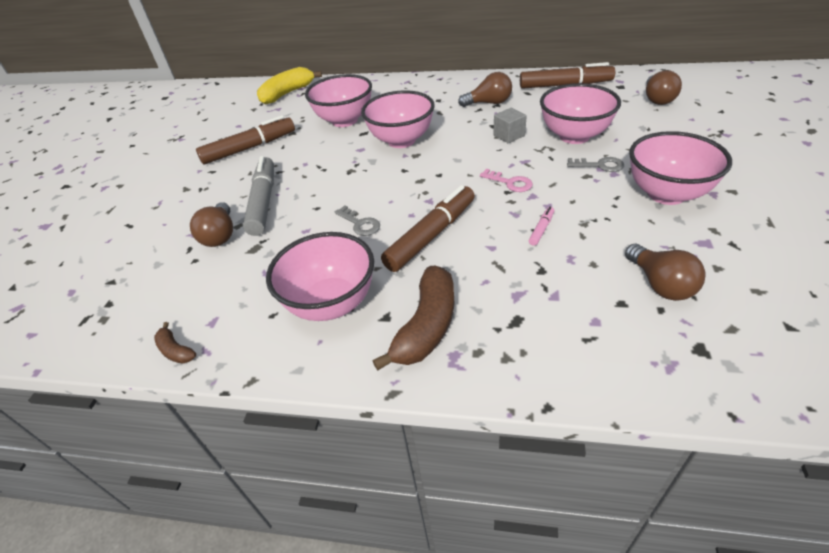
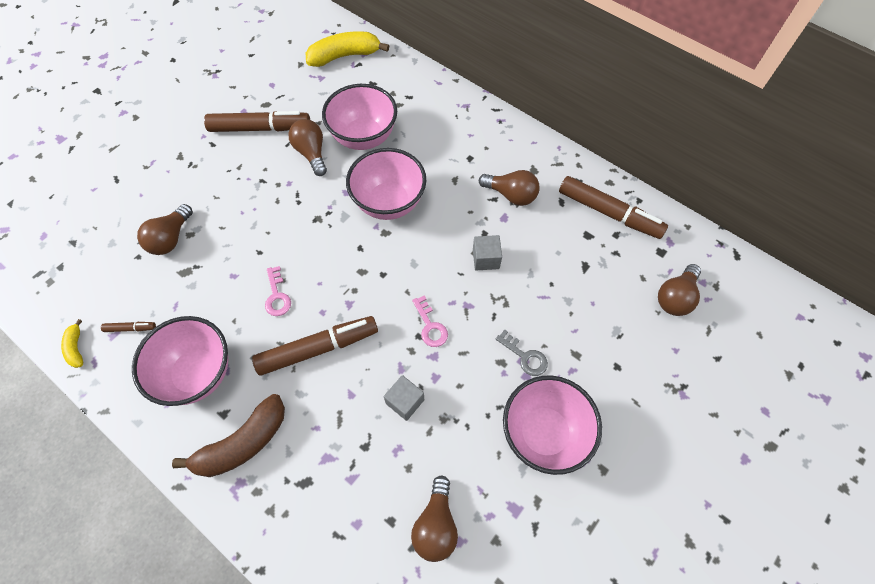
camera: 25 degrees right, 20 degrees up
(176, 350) = (76, 348): brown banana -> yellow banana
(228, 308) = (130, 328): none -> brown marker
(263, 202) = (225, 216): grey marker -> none
(309, 143) = (311, 153): none -> brown light bulb
(360, 223) = (277, 296): grey key -> pink key
(541, 229) = (405, 401): pink marker -> grey cube
(574, 136) = (542, 300): pink bowl -> none

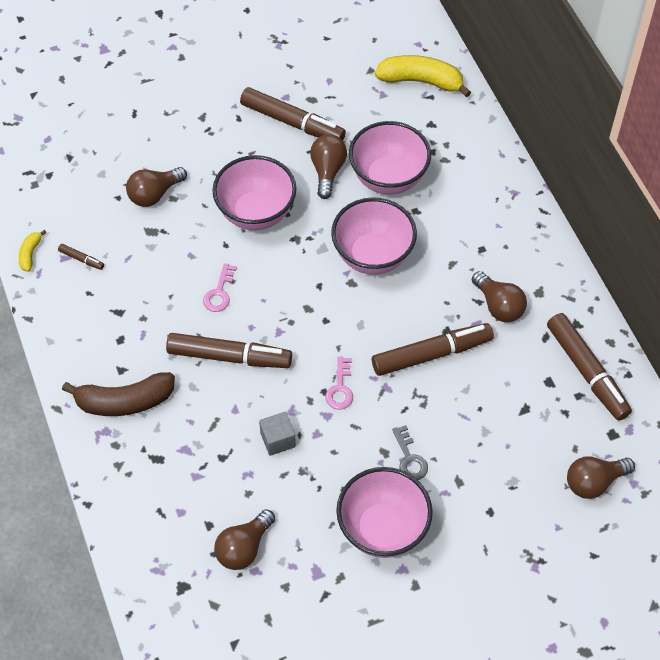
camera: 30 degrees right, 5 degrees down
(198, 373) = (117, 326): pink bowl -> pink bowl (256, 213)
(486, 259) = (432, 354): grey cube -> brown marker

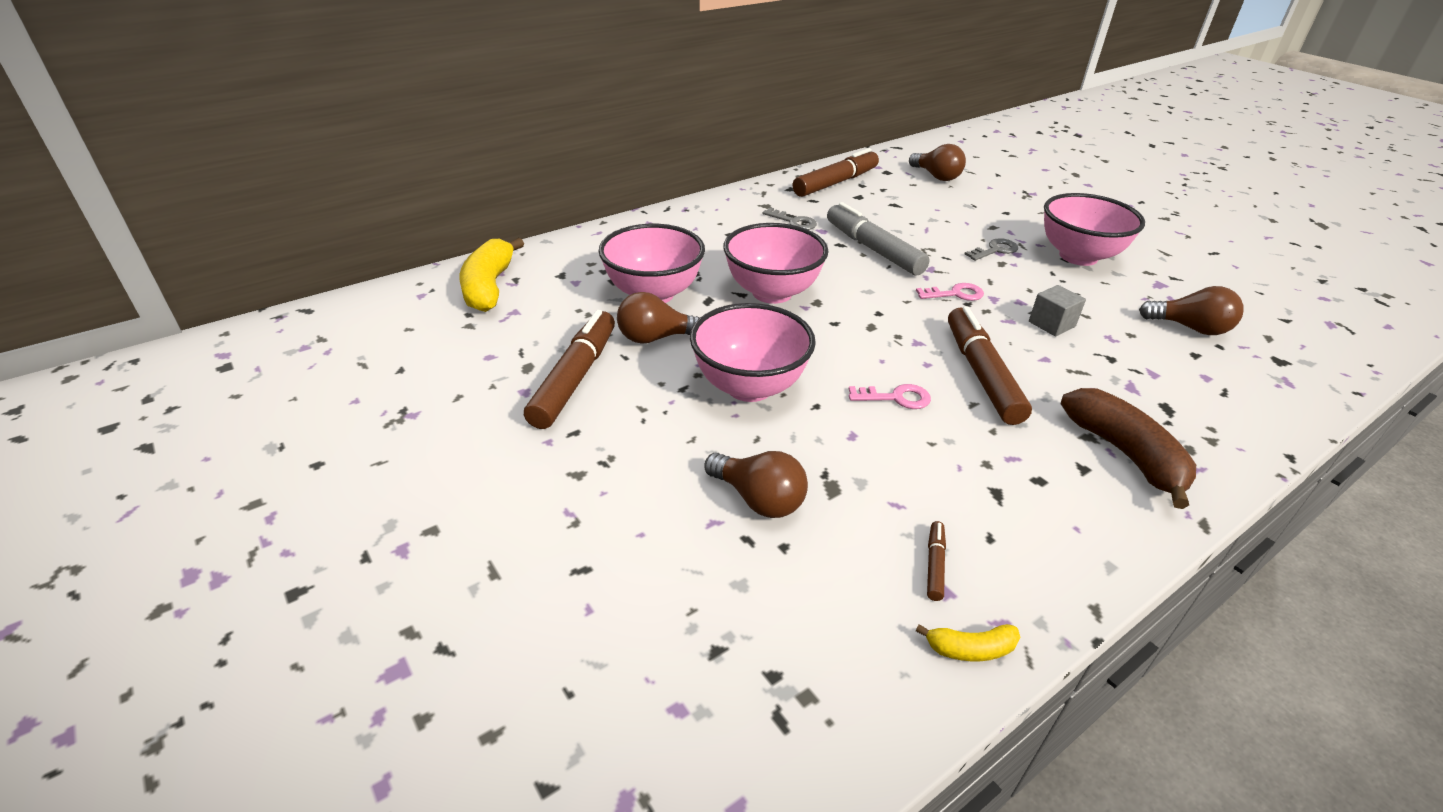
camera: 105 degrees left, 20 degrees down
(432, 354) = (873, 249): brown marker -> grey marker
(498, 306) = (793, 222): brown light bulb -> grey key

